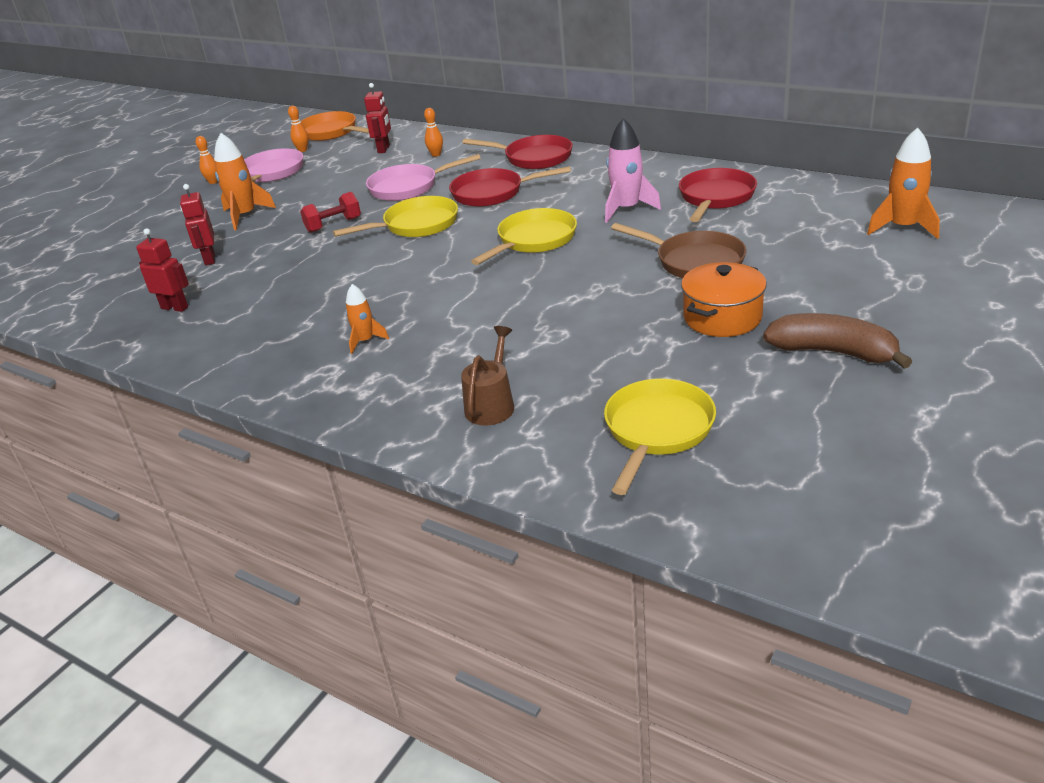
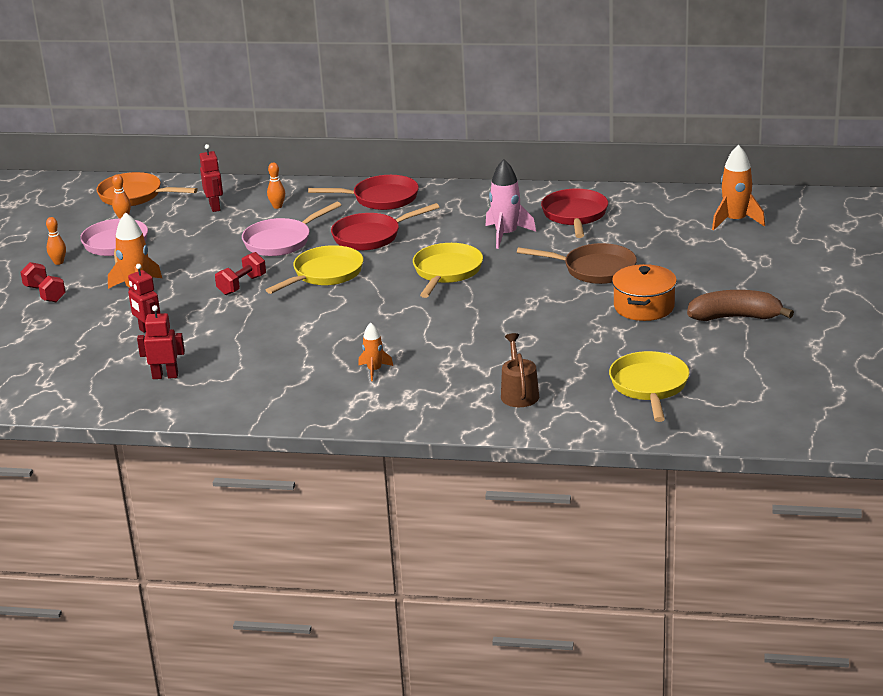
camera: 25 degrees left, 5 degrees down
(172, 208) = (45, 294): none -> red dumbbell

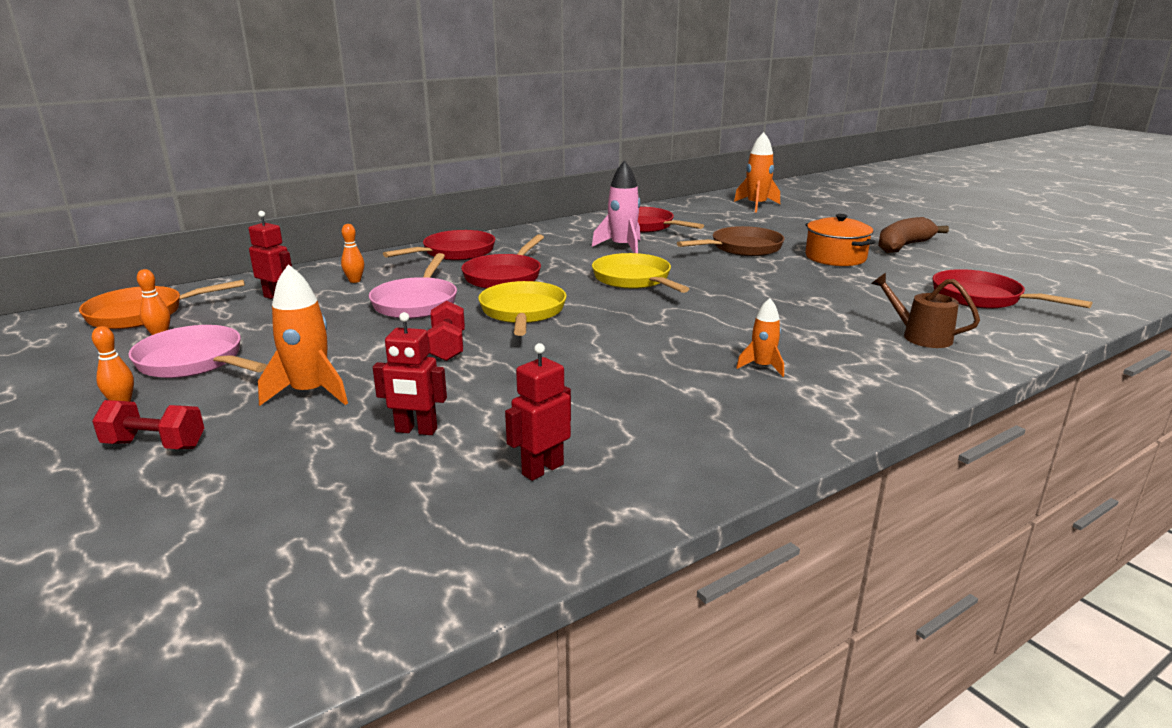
camera: 45 degrees left, 5 degrees down
(649, 386) = (982, 298): yellow pan -> red pan

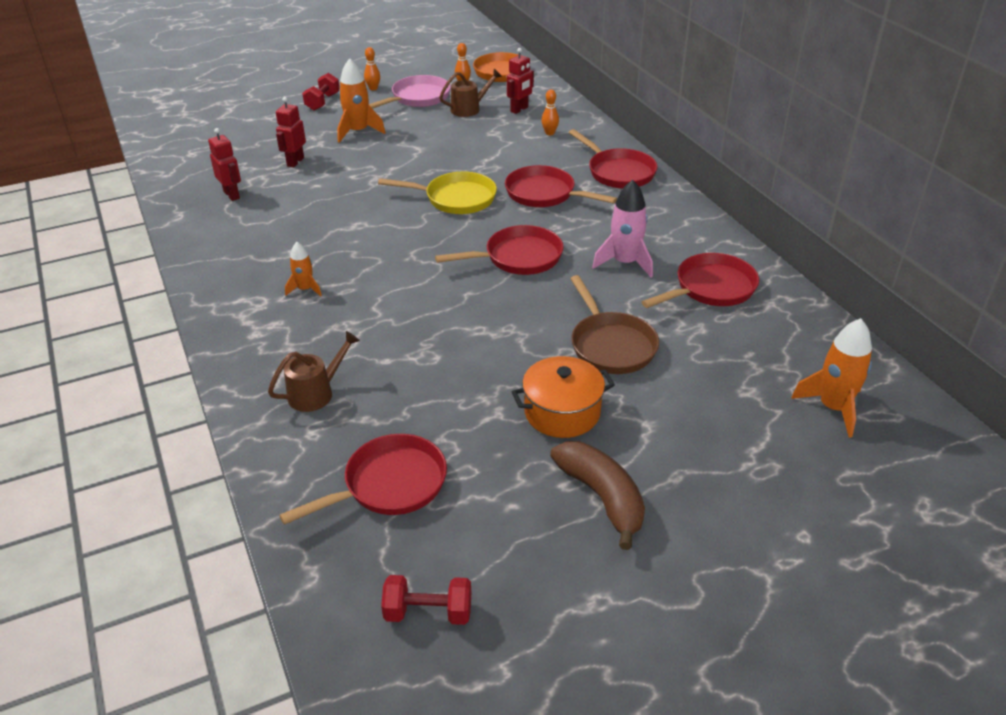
camera: 100 degrees right, 15 degrees up
(259, 325) = (469, 109): none -> brown watering can
(416, 302) = (492, 158): pink pan -> none
(448, 347) = (403, 170): red dumbbell -> red dumbbell (428, 612)
(634, 279) = (518, 257): yellow pan -> red pan

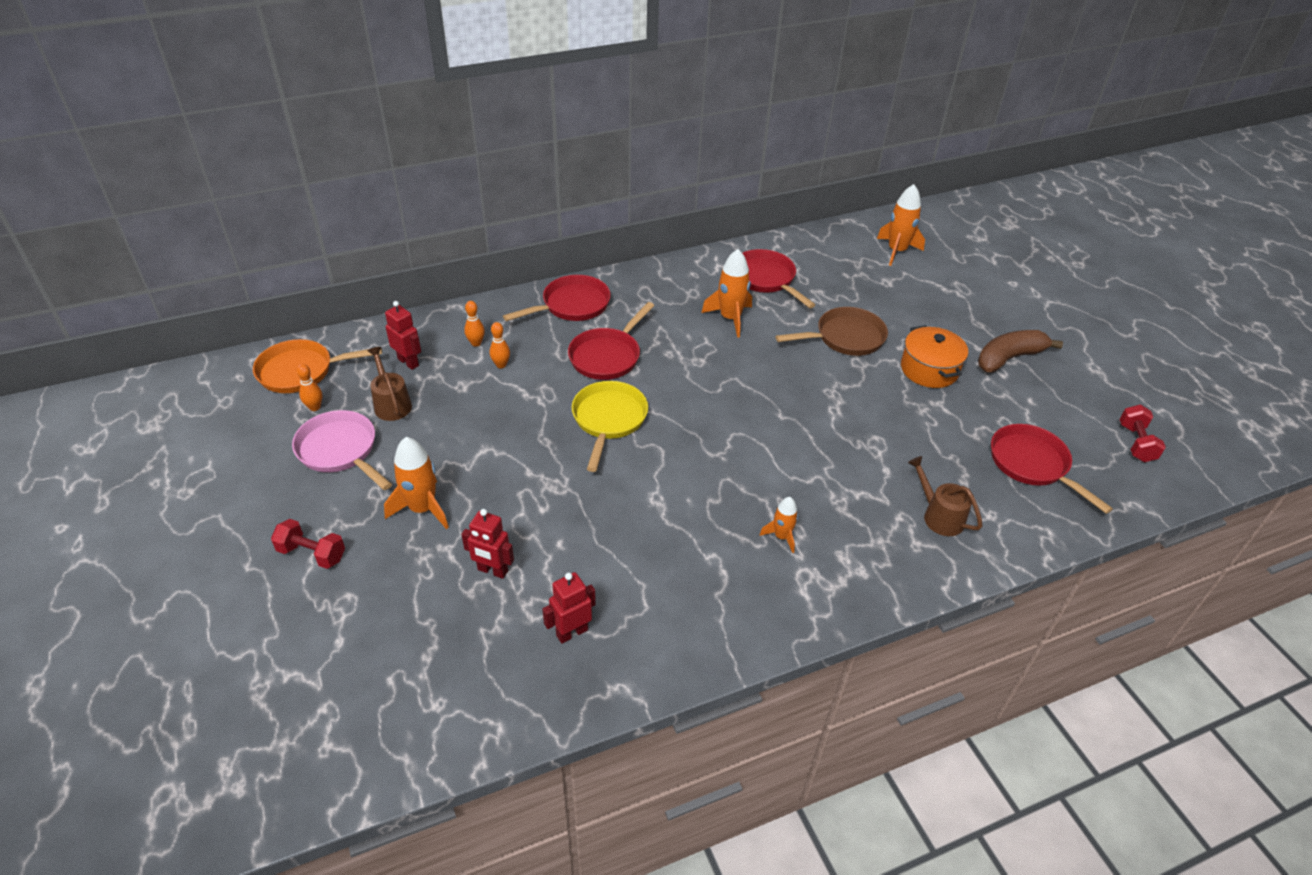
camera: 90 degrees left, 5 degrees up
(373, 88) = (289, 498): orange bowling pin -> orange bowling pin (501, 365)
(518, 257) = (722, 380): red pan -> none
(625, 263) = (730, 318): pink rocket -> orange rocket

